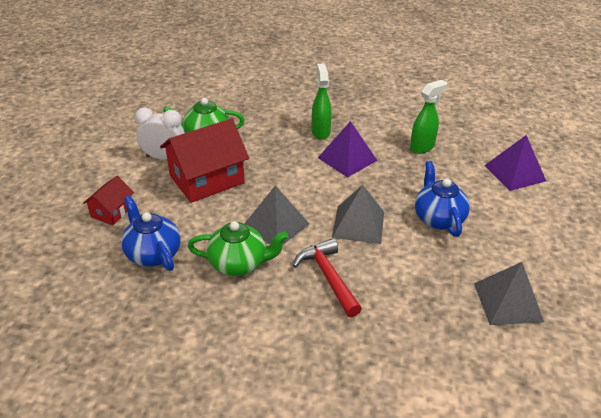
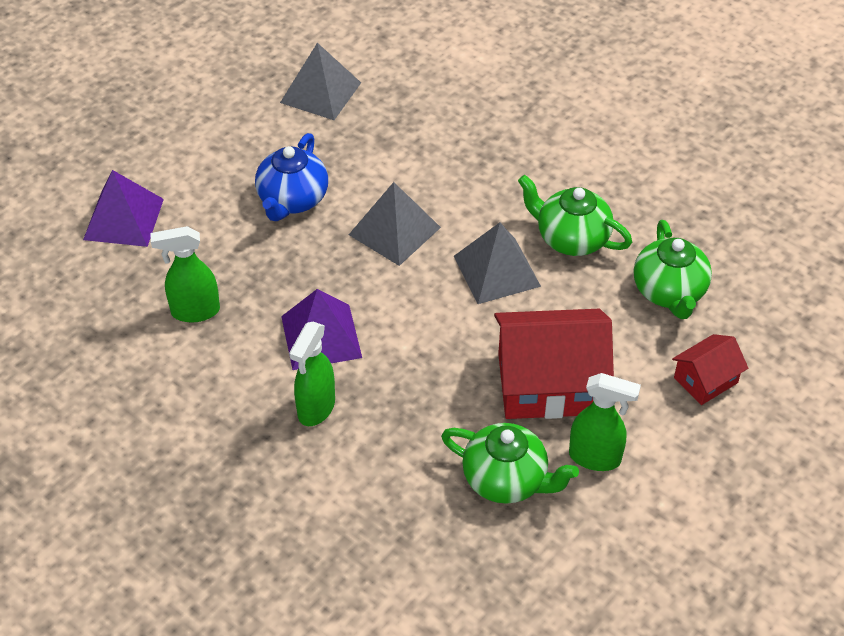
camera: 150 degrees left, 10 degrees up
(152, 253) = (669, 292): blue teapot -> green teapot
(164, 158) = (595, 458): white clock -> green spray bottle
(328, 277) = (480, 185): red hammer -> none

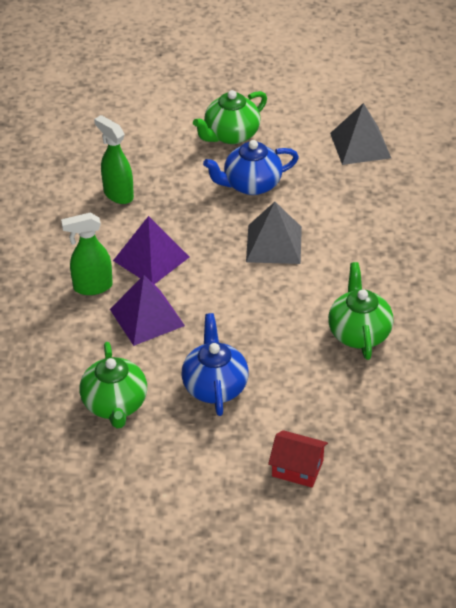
camera: 55 degrees right, 5 degrees down
(123, 219) = (160, 125): purple pyramid -> purple pyramid (147, 317)
(496, 271) = (289, 310): grey pyramid -> none
(549, 384) = (215, 386): red house -> blue teapot
(595, 458) = (173, 441): green spray bottle -> none
(669, 292) = (362, 409): green teapot -> green teapot (231, 135)

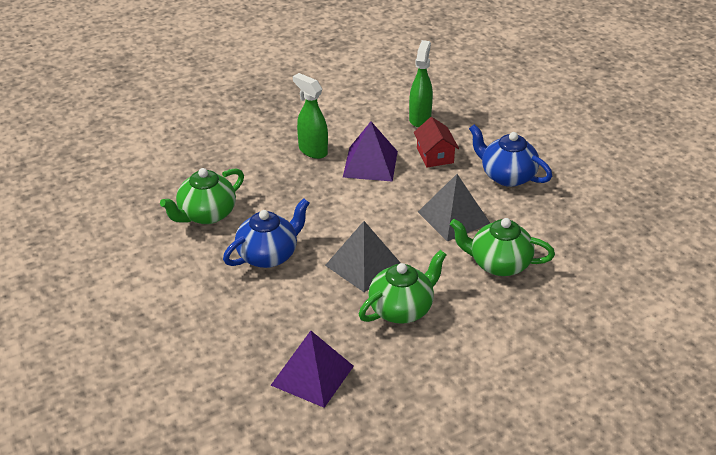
camera: 55 degrees right, 5 degrees down
(147, 317) = (308, 189): purple pyramid -> purple pyramid (312, 375)
(231, 135) = (551, 141): green teapot -> green teapot (499, 264)
(297, 468) = (220, 338): red house -> red house (435, 155)
(360, 145) = (627, 213): grey pyramid -> grey pyramid (363, 265)

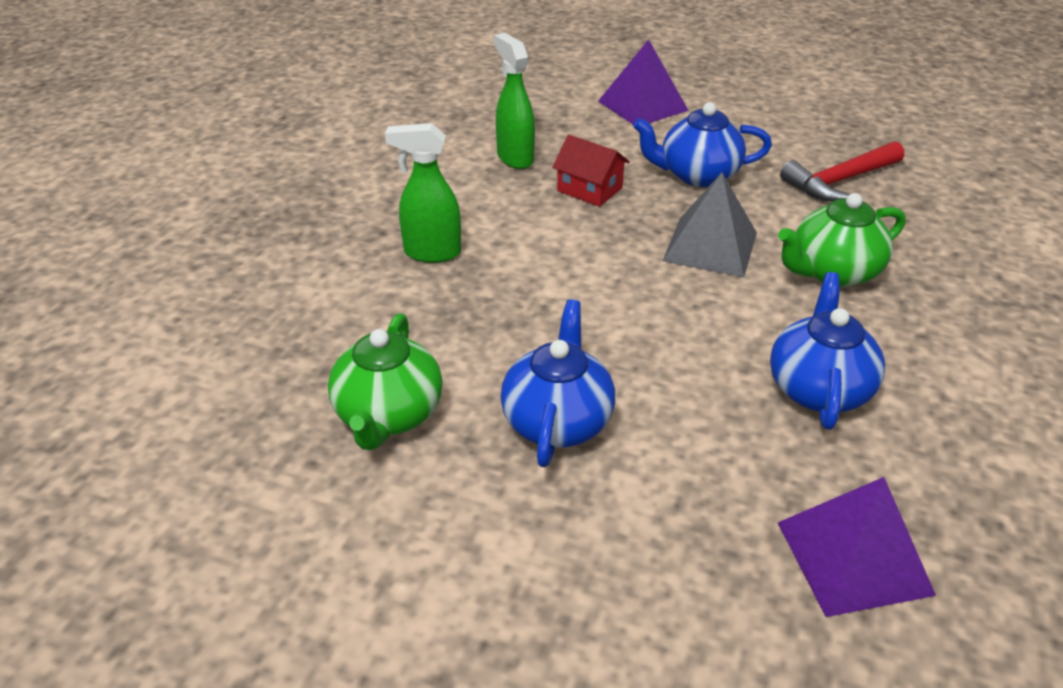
camera: 40 degrees left, 0 degrees up
(363, 265) = (695, 360): grey pyramid -> none
(370, 164) = (528, 234): purple pyramid -> purple pyramid (643, 105)
(402, 309) = (818, 388): green teapot -> blue teapot
(587, 220) = (839, 181): none -> red hammer

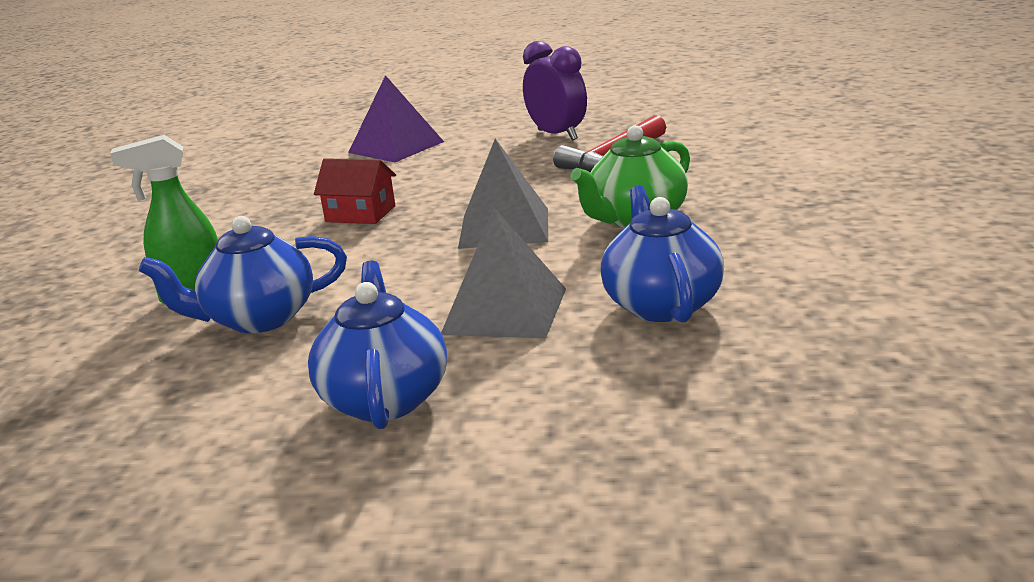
camera: 15 degrees left, 15 degrees down
(388, 415) = (173, 444): green teapot -> none
(515, 158) = (270, 208): green spray bottle -> none
(681, 352) = (505, 311): none -> grey pyramid
(697, 175) = (470, 182): blue teapot -> blue teapot (258, 319)
(797, 131) = (557, 135): none -> purple clock
(854, 557) = (761, 425): purple pyramid -> none

